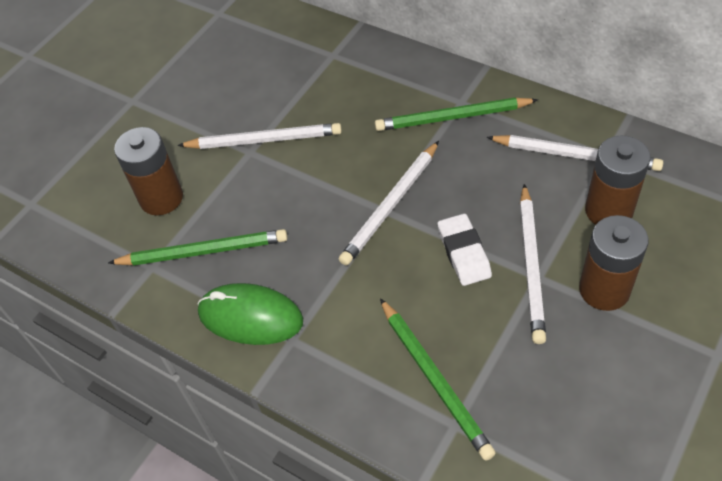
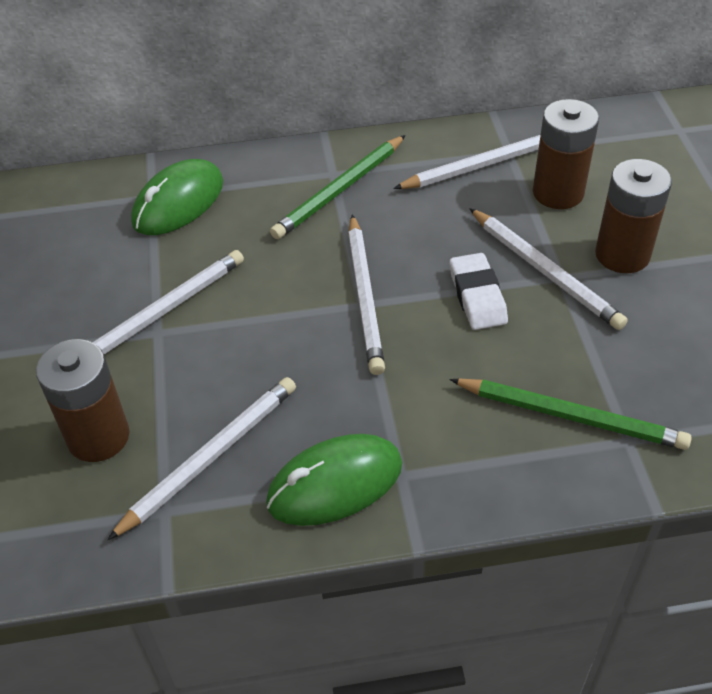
camera: 45 degrees left, 5 degrees down
(203, 251) = (209, 457): green pencil -> white pencil
(344, 68) = (178, 202): none -> green mouse
(463, 253) = (477, 296): white eraser -> white eraser turned 45 degrees clockwise

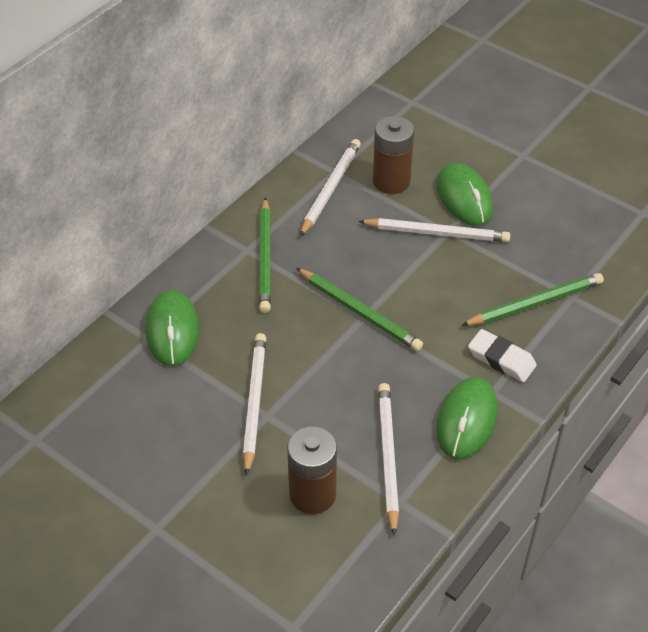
camera: 45 degrees left, 0 degrees up
(365, 296) = (359, 311): white pencil -> green pencil
(477, 296) = (418, 271): white eraser -> white eraser (501, 359)
(622, 254) = (464, 198): brown battery -> green mouse

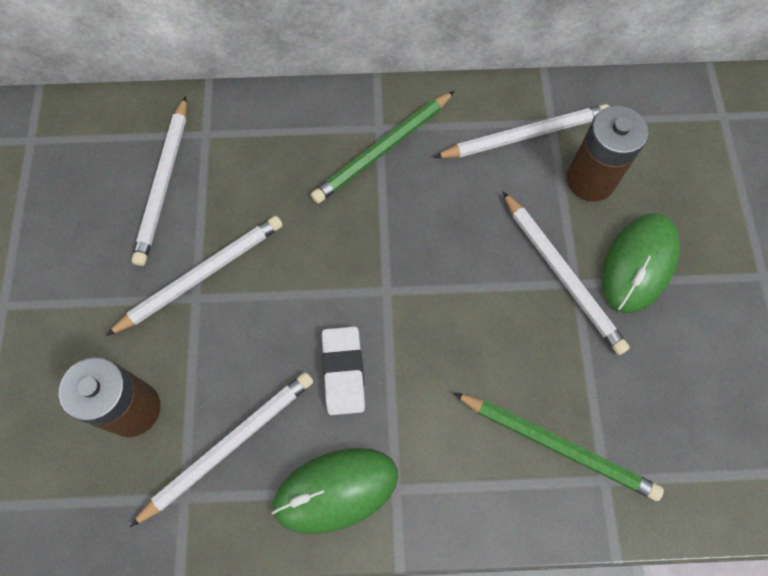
camera: 50 degrees right, 20 degrees up
(162, 382) = (164, 183): none -> white pencil
(172, 331) = (229, 145): green mouse -> none
(359, 311) = (390, 281): green pencil -> none
(501, 359) = (447, 466): white eraser -> white eraser (343, 372)

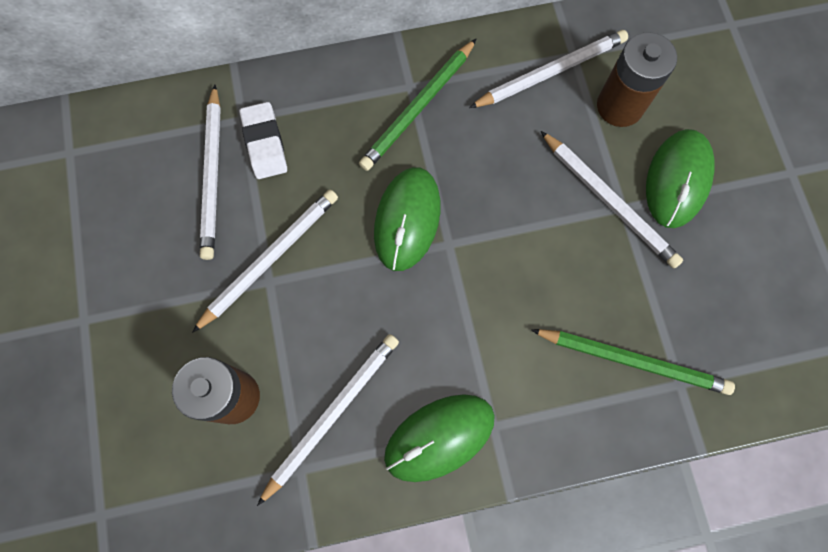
camera: 10 degrees left, 5 degrees up
(343, 372) = (424, 328): white eraser -> white eraser (264, 143)
(348, 259) = (407, 220): none -> green mouse

